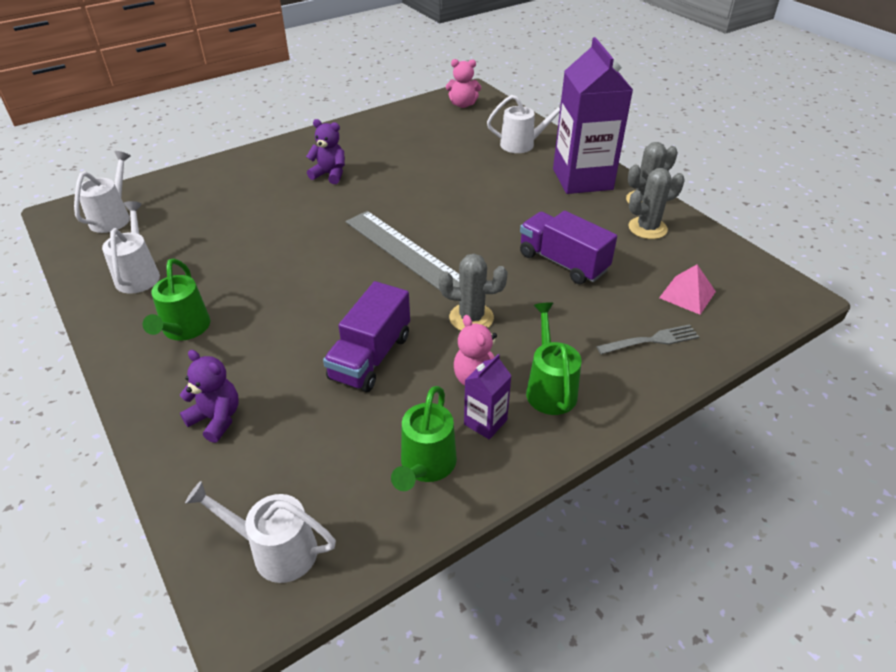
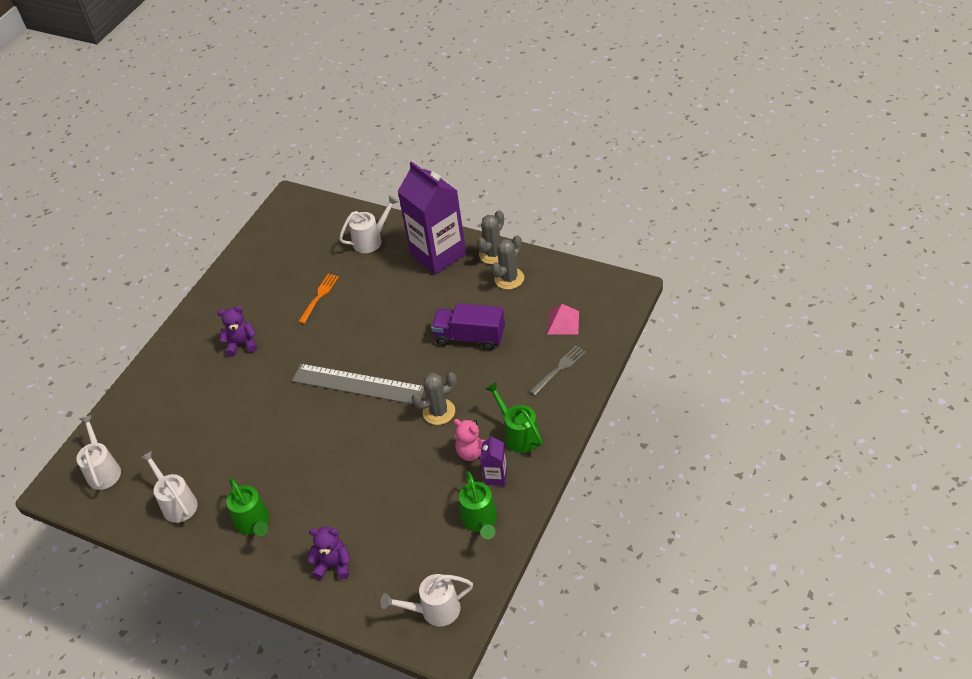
camera: 25 degrees left, 5 degrees up
(370, 357) = (395, 473): purple truck -> none
(434, 167) = (319, 296): none -> orange fork
(463, 104) = (293, 218): pink teddy bear -> none

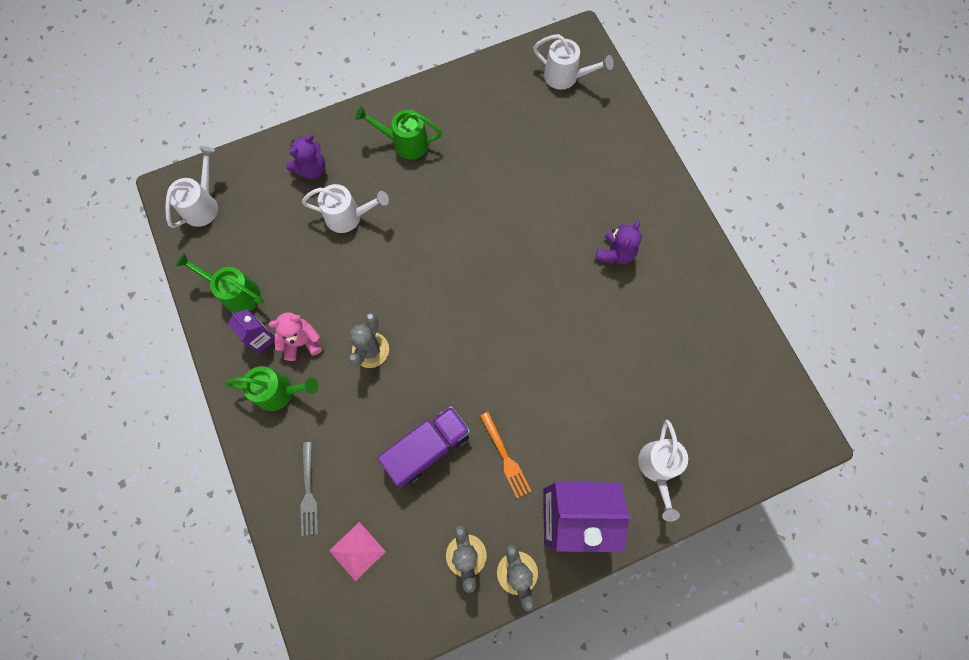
camera: 125 degrees right, 25 degrees up
(176, 503) = (480, 106): white watering can -> white watering can (349, 216)
(319, 296) = (617, 358): orange fork -> orange fork (505, 457)
(358, 384) = (469, 310): grey ruler -> none

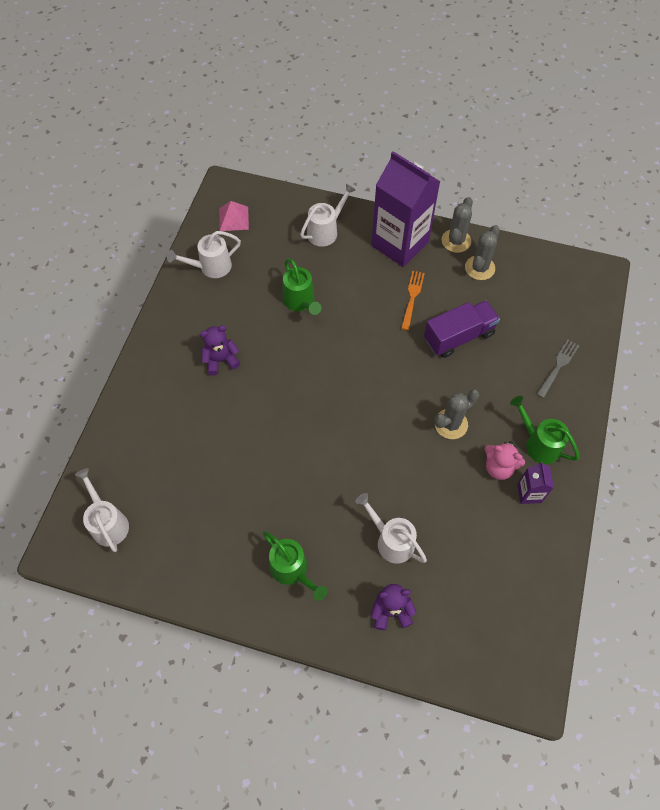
camera: 140 degrees left, 10 degrees down
(203, 204) = (510, 653): white watering can -> white watering can (210, 267)
(235, 293) = (528, 545): green watering can -> green watering can (301, 302)
(357, 551) = (547, 314): pink pyramid -> pink pyramid (233, 218)
(427, 448) = (458, 336): purple truck -> purple truck turned 150 degrees clockwise

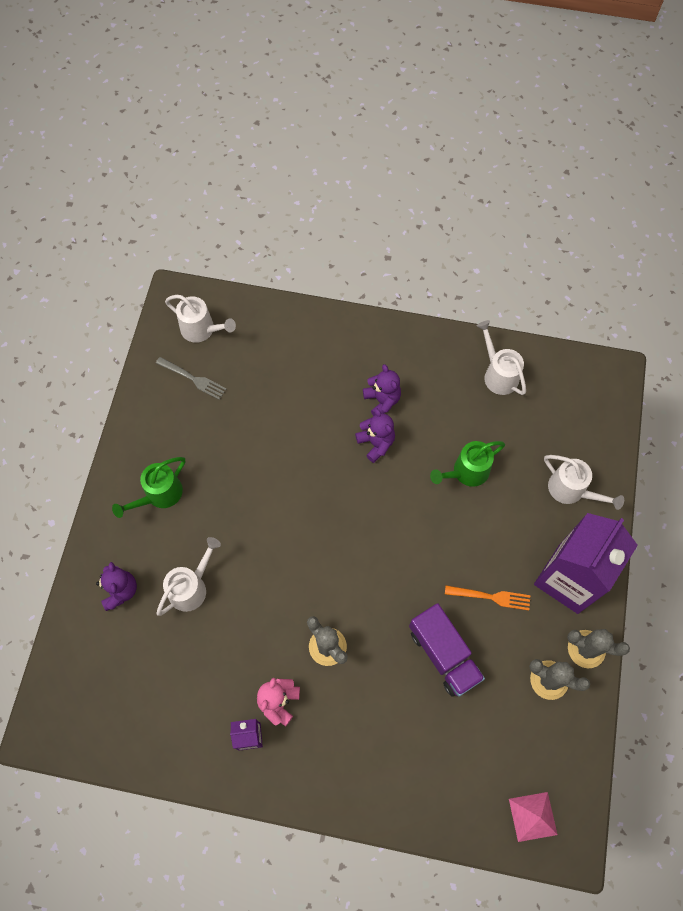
camera: 85 degrees right, 5 degrees up
(108, 522) = (202, 330): white watering can -> white watering can turned 60 degrees clockwise
(233, 218) = (569, 388): pink pyramid -> pink pyramid (532, 816)
(263, 369) = (376, 443): none -> purple teddy bear
(538, 443) = (311, 749): green watering can -> none
(558, 366) = (416, 778): grey fork -> grey fork (193, 379)

